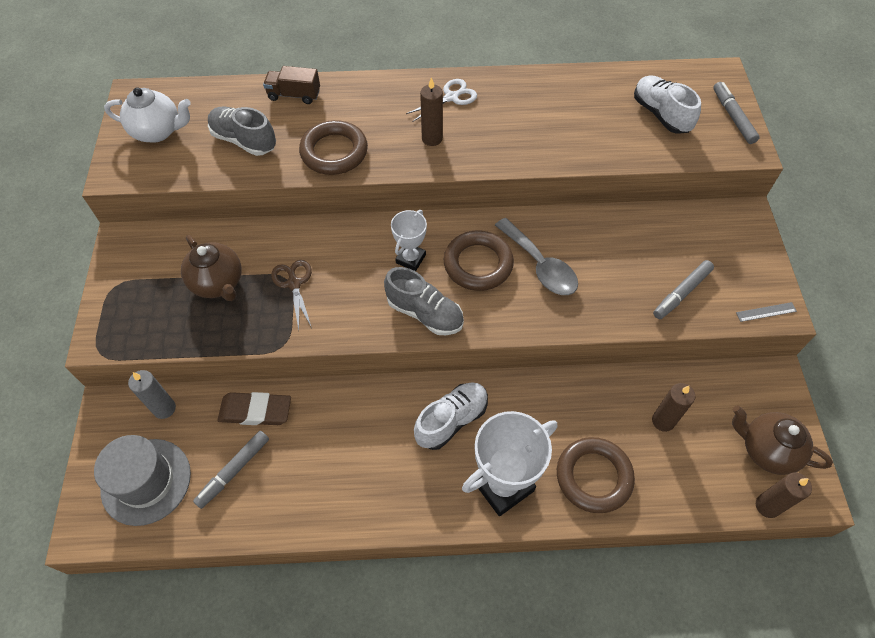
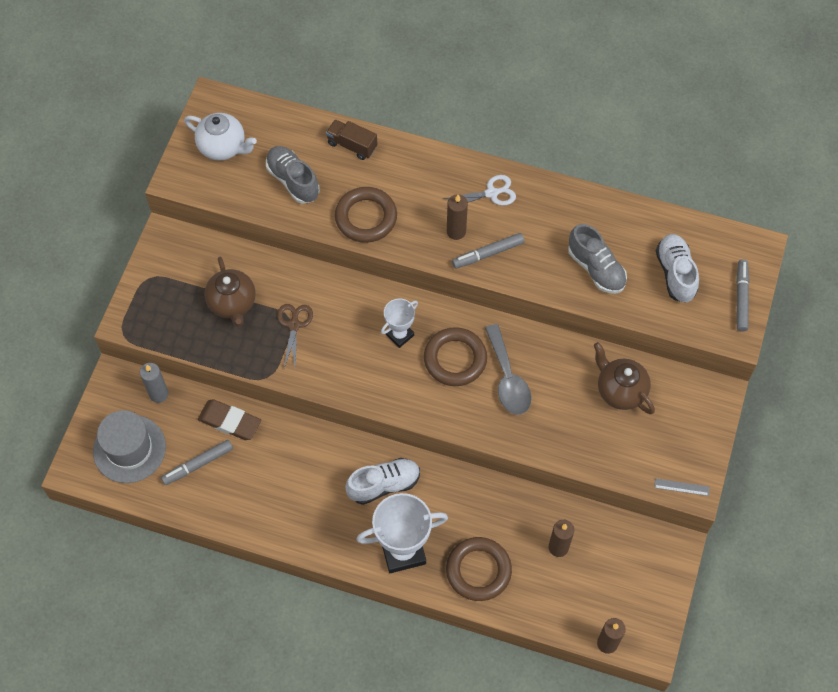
camera: 20 degrees right, 5 degrees up
(425, 313) = (392, 388): grey shoe -> grey shoe (596, 268)
(681, 293) = (617, 445): grey marker -> grey marker (488, 254)
(766, 450) = (632, 601): brown teapot -> brown teapot (620, 390)

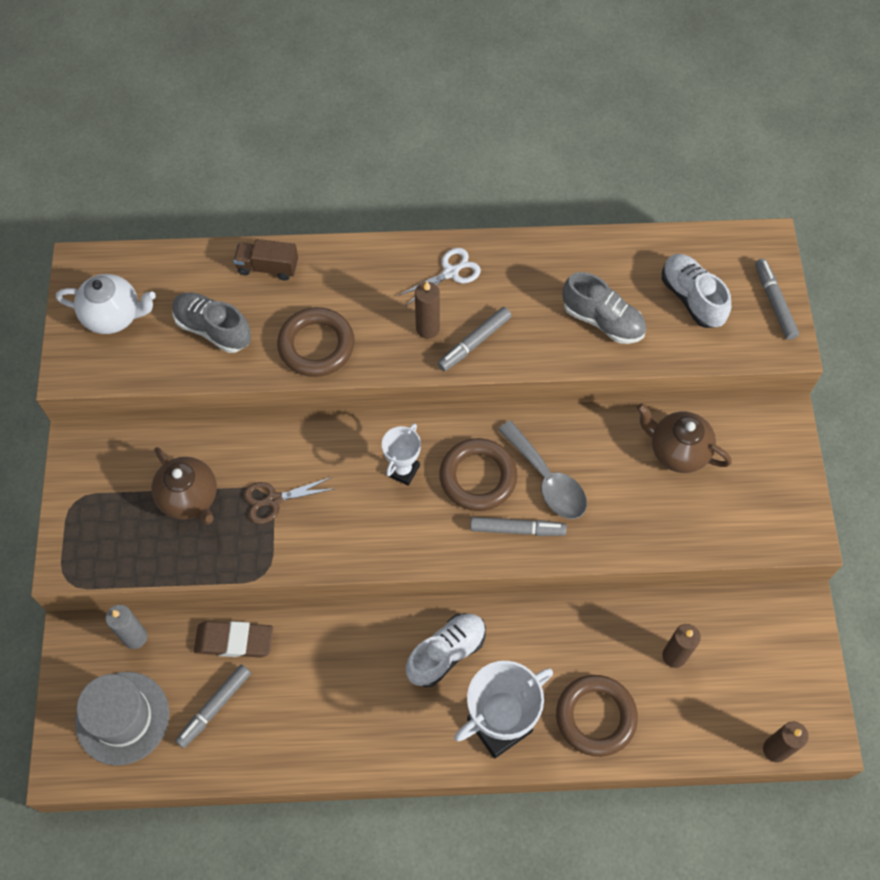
camera: 20 degrees left, 0 degrees up
(294, 325) = (274, 500): brown scissors -> brown scissors turned 90 degrees counterclockwise
(469, 408) = (517, 529): none -> grey marker
(681, 487) = (791, 538): grey ruler -> none

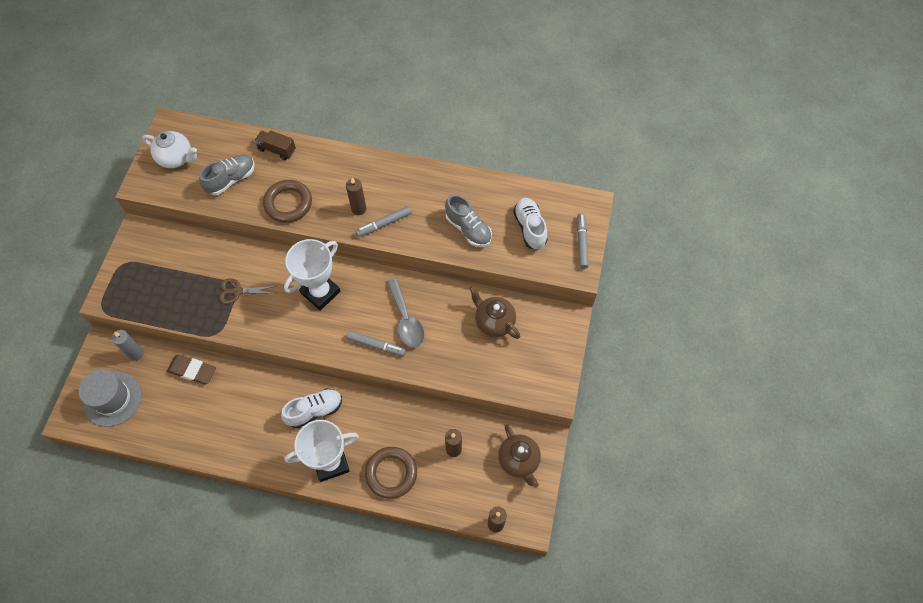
camera: 15 degrees right, 0 degrees up
(190, 498) = (189, 278): brown teapot -> brown teapot (519, 461)
(213, 329) = (231, 179): grey shoe -> grey shoe turned 90 degrees clockwise
(214, 707) = (167, 407): grey marker -> none
(403, 470) = (320, 292): white trophy -> white trophy, size x1.78
(450, 272) = (385, 178): white scissors -> none
(478, 477) = (364, 308): brown ring -> none

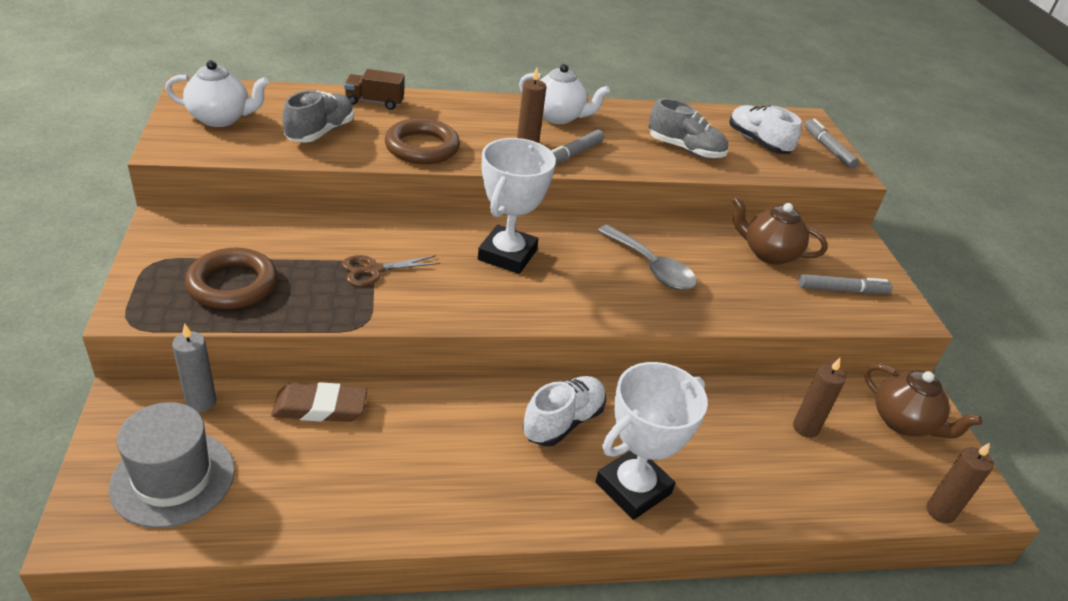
camera: 25 degrees left, 25 degrees down
(376, 345) = (629, 300): grey marker -> grey marker (842, 290)
(391, 473) = (738, 480): brown ring -> brown ring (232, 284)
(395, 181) = (559, 117): none -> white teapot

